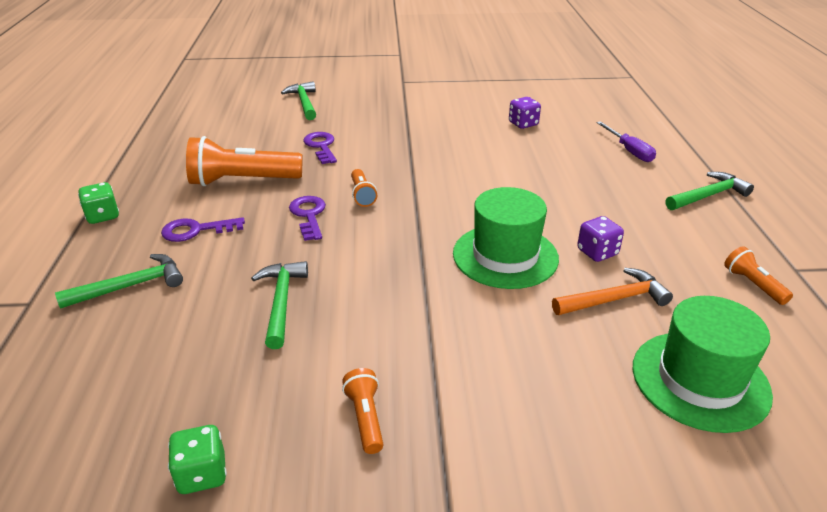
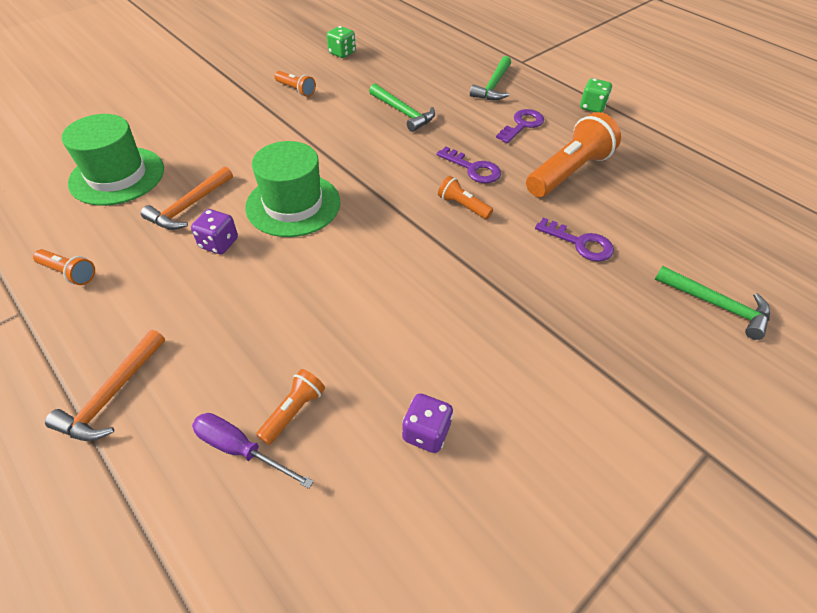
camera: 140 degrees right, 15 degrees up
(590, 152) = (293, 411): none -> orange flashlight
(708, 195) = (112, 395): green hammer -> orange hammer

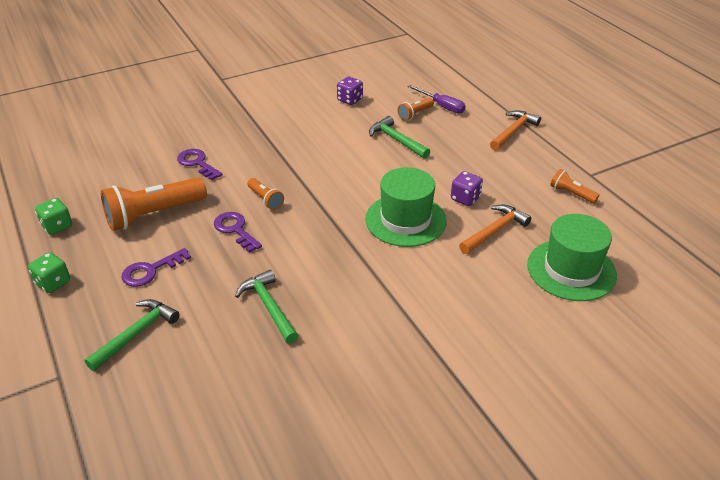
camera: 165 degrees left, 10 degrees down
(296, 90) = (388, 366): orange flashlight -> none
(342, 53) = (308, 442): green dice -> green dice (57, 226)
(716, 305) = (147, 122): green hammer -> green hammer (396, 140)

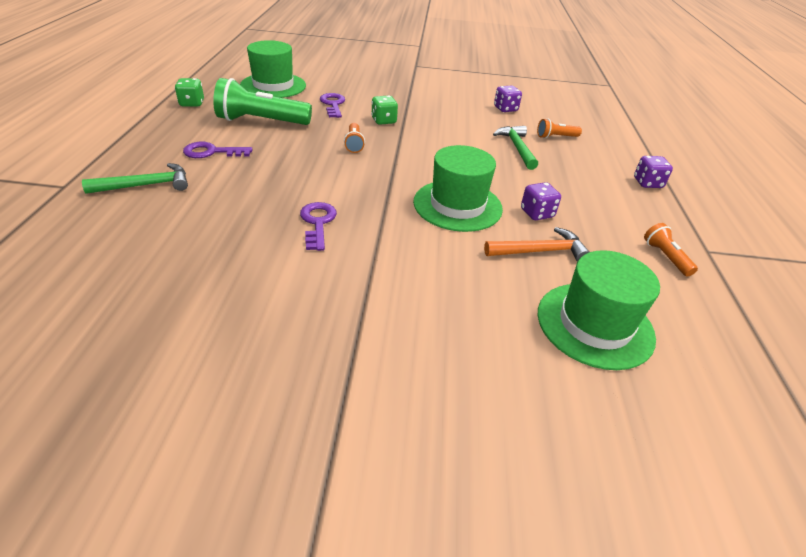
camera: 30 degrees right, 0 degrees up
(53, 283) = (143, 132): green dice -> green dice (383, 121)
(112, 166) = (273, 85): none -> green hat
(154, 214) = (261, 121): orange flashlight -> green flashlight
(235, 230) = (305, 153): purple key -> purple key (318, 223)
(269, 307) = (261, 213): green hammer -> none
(442, 106) = (589, 140): purple screwdriver -> none
(513, 131) = (647, 183): orange hammer -> purple dice

